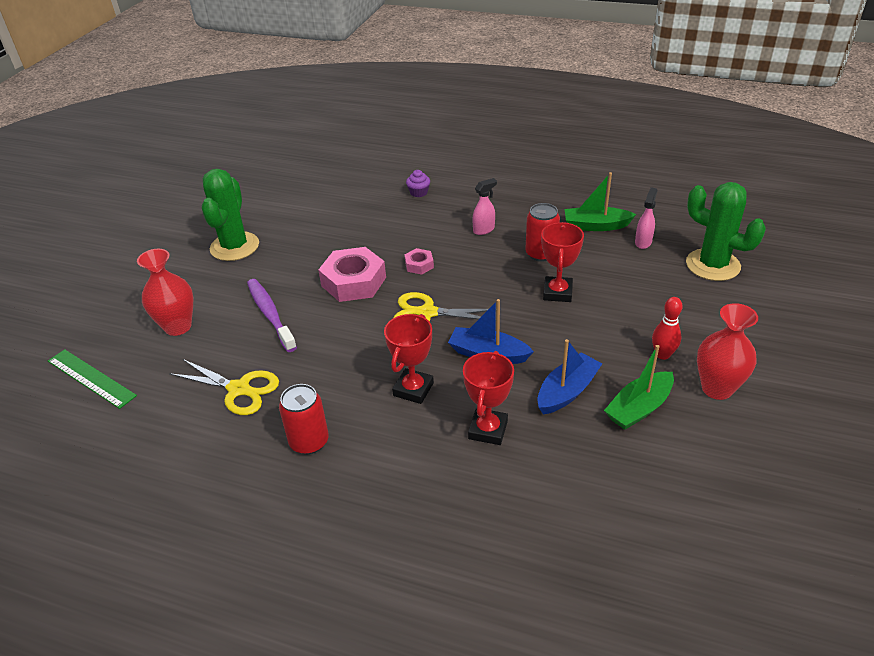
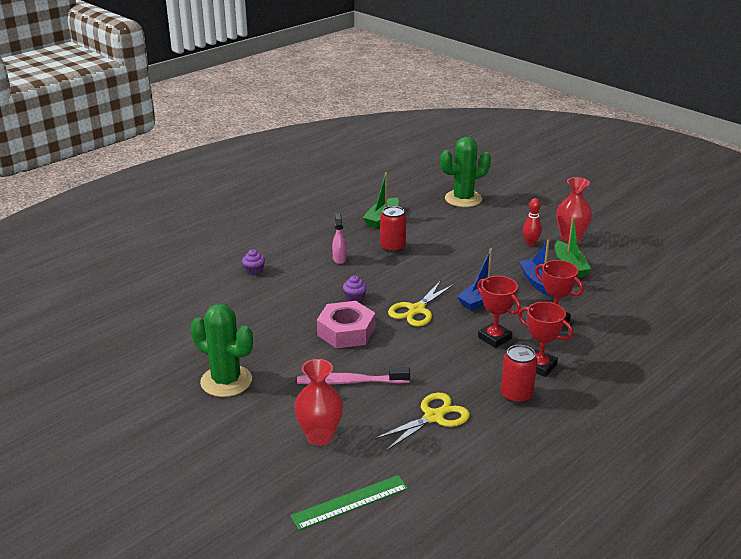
camera: 65 degrees left, 10 degrees down
(270, 314) = (350, 382): purple toothbrush -> pink toothbrush
(419, 265) = (354, 297): pink nut -> purple cupcake
(557, 292) = (441, 255): red trophy -> red trophy (540, 366)
(643, 242) = (417, 210): pink spray bottle -> none

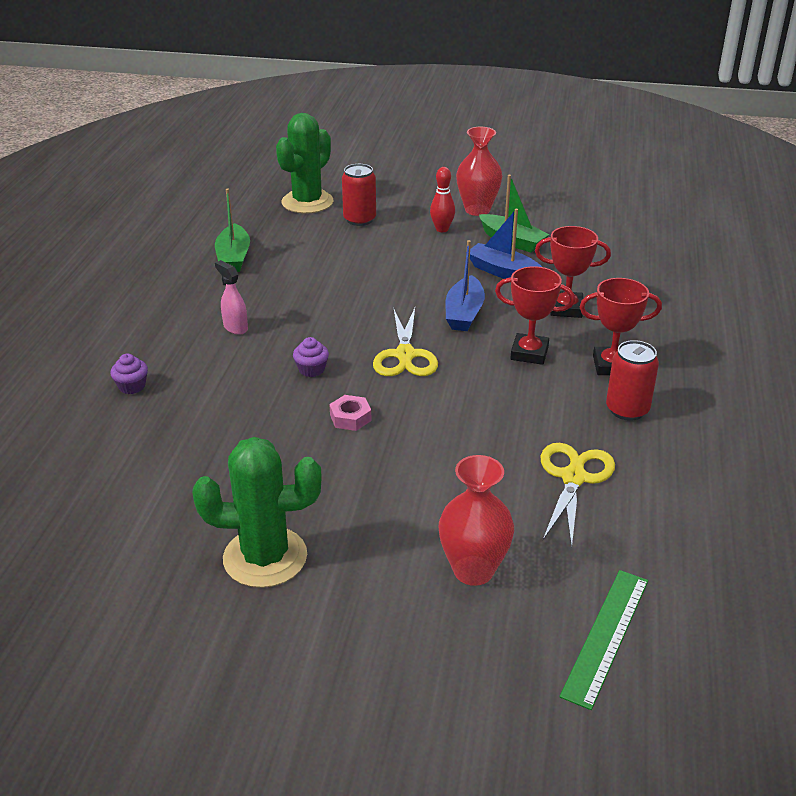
camera: 35 degrees left, 5 degrees up
(346, 331) = (350, 417): pink nut -> pink nut, size x0.48
(350, 382) = (429, 480): pink toothbrush -> none
(392, 247) = (288, 289): red can -> red can (359, 219)

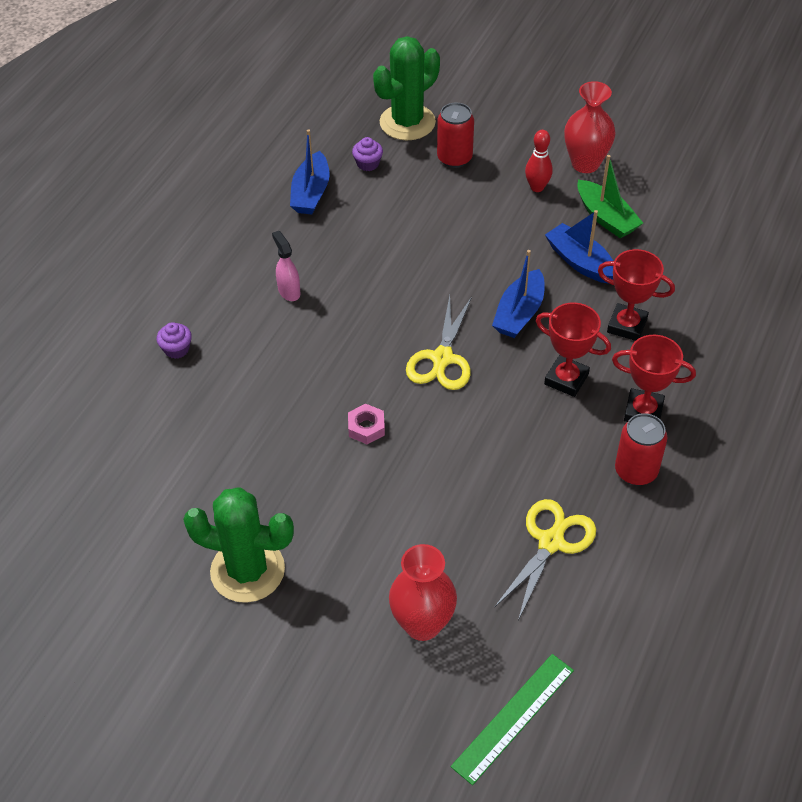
camera: 15 degrees right, 15 degrees up
(233, 257) = (311, 193): green boat -> blue boat
(311, 369) = (347, 360): purple cupcake -> purple cupcake (368, 164)

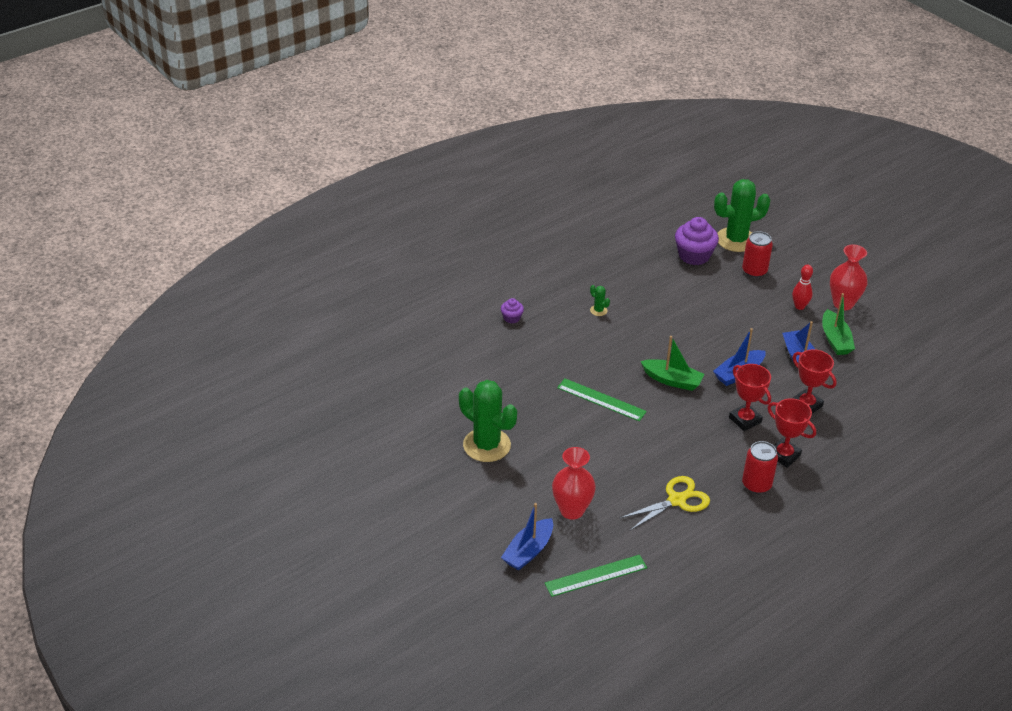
camera: 25 degrees right, 10 degrees down
(289, 291) = (598, 310): pink spray bottle -> green cactus
(311, 193) = (646, 260): blue boat -> blue boat (528, 551)
(366, 427) = (601, 400): pink nut -> green ruler
(368, 164) = (694, 255): purple cupcake -> purple cupcake, size x1.99
(442, 358) = (672, 380): yellow scissors -> green boat

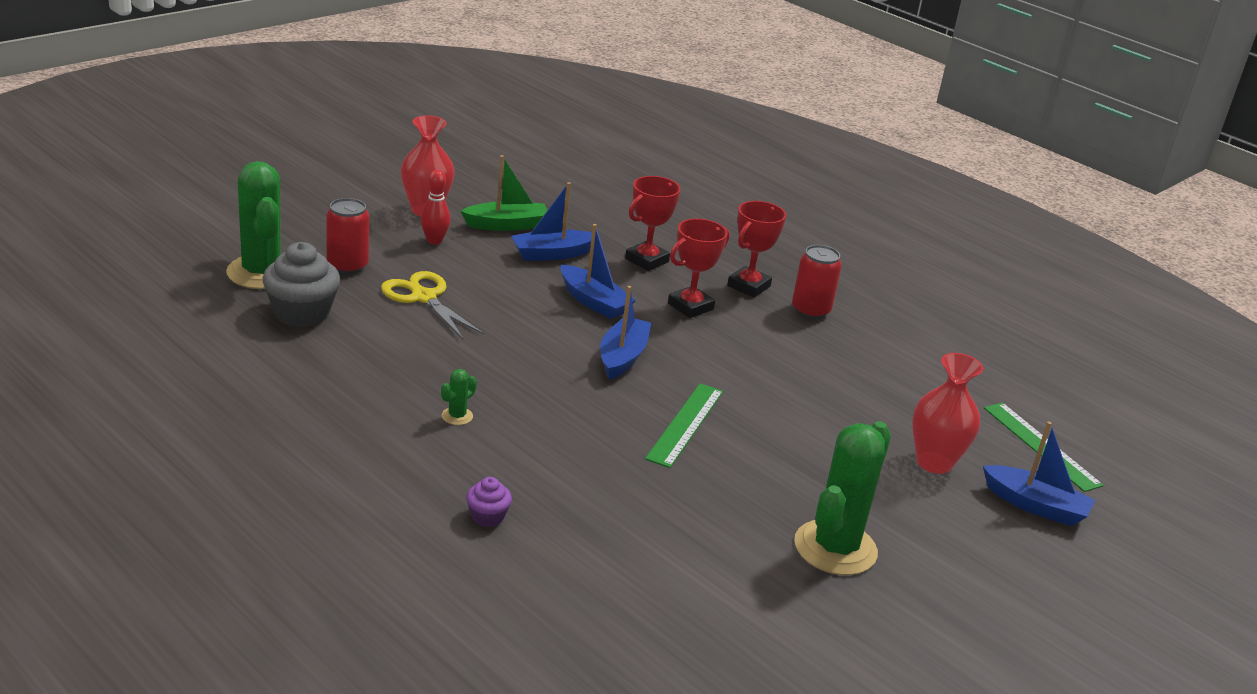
camera: 100 degrees left, 10 degrees down
(672, 380) = (622, 357): green boat -> blue boat
(676, 500) = (868, 372): yellow scissors -> yellow scissors (424, 297)
(694, 255) = (302, 313): purple cupcake -> grey cupcake

